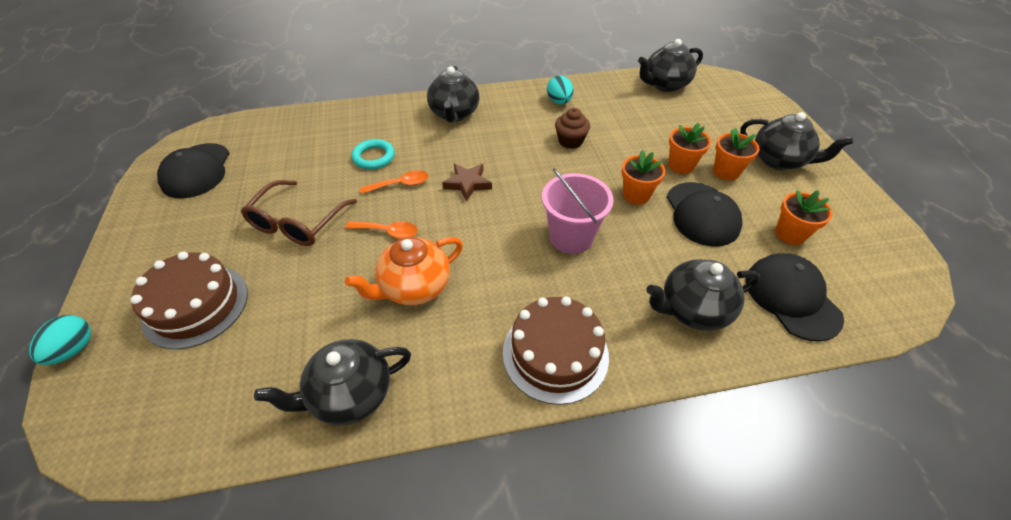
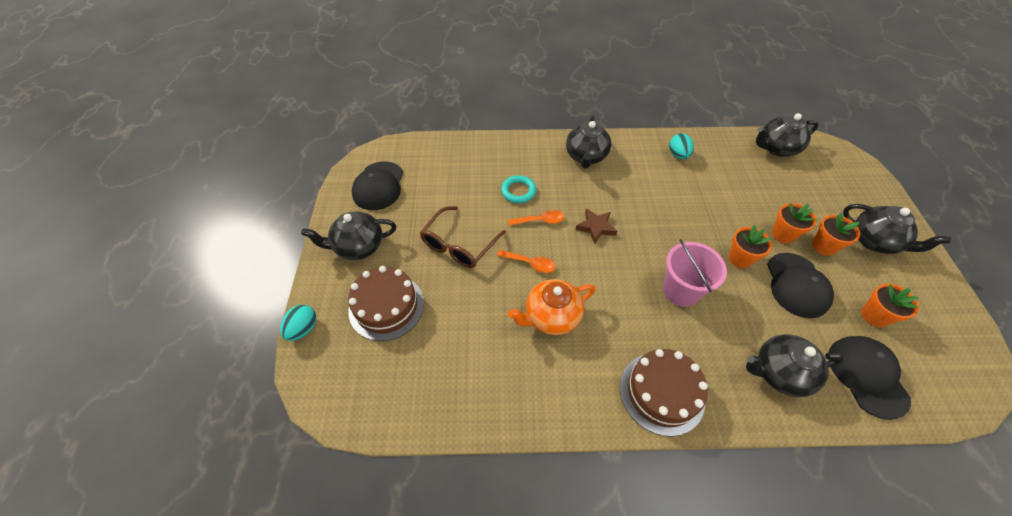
camera: 10 degrees right, 5 degrees up
(350, 395) = (503, 399): black teapot -> black teapot (358, 246)
(570, 141) = (686, 197): brown cupcake -> none

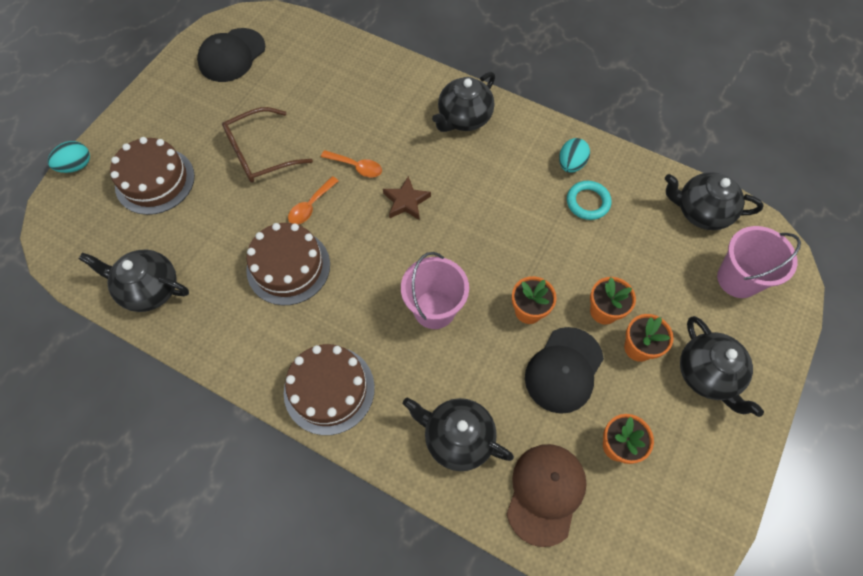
camera: 30 degrees right, 10 degrees up
(358, 246) = (171, 111): black teapot -> black teapot (149, 289)
(518, 191) = (360, 124): turquoise ring -> turquoise ring (588, 202)
(530, 263) = (311, 206): orange spoon -> orange spoon turned 75 degrees clockwise
(551, 317) = (288, 267): orange teapot -> brown cake
(833, 177) = (738, 279): none -> pink bucket
(867, 376) = (545, 493): black cap -> brown cap

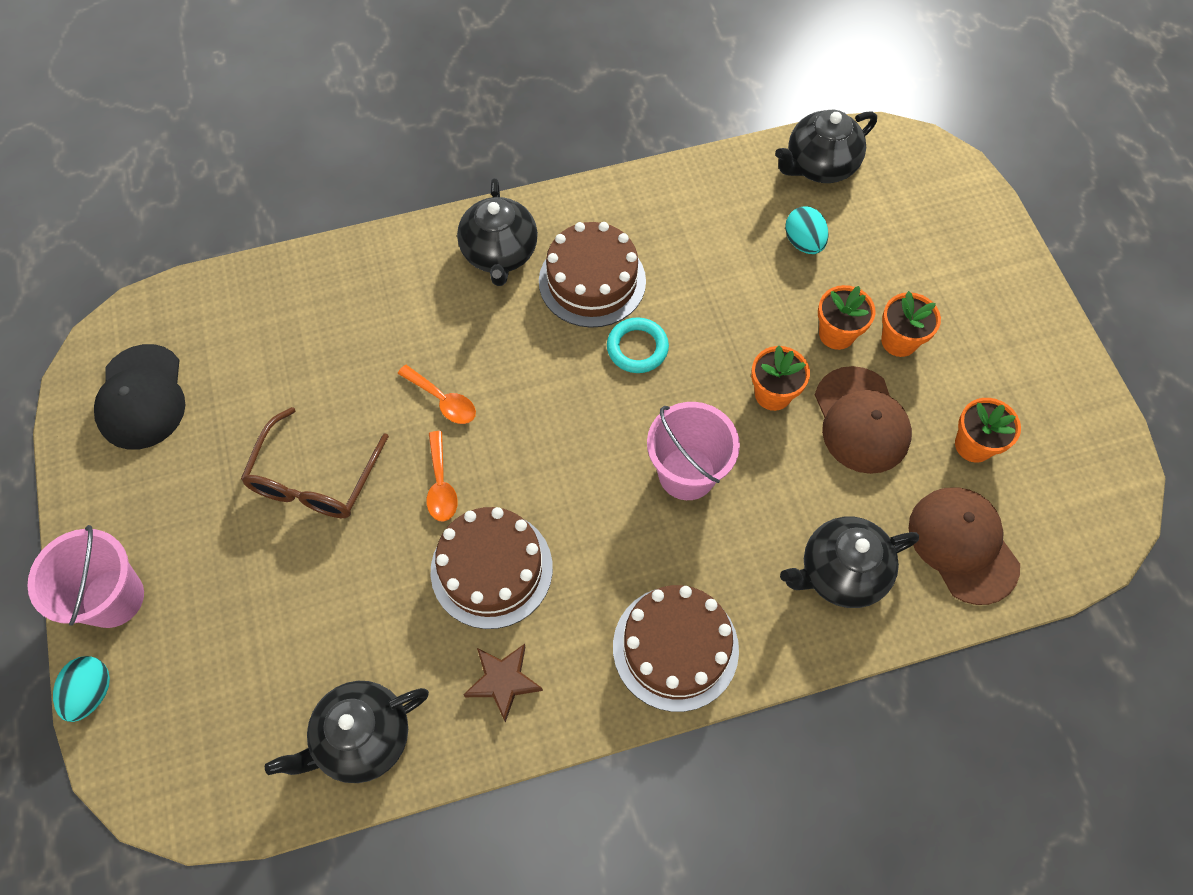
camera: 45 degrees left, 0 degrees up
(155, 181) = (220, 619): brown cake -> brown cake (592, 281)
(356, 167) = (442, 400): orange spoon -> orange spoon turned 60 degrees clockwise
(406, 201) = (538, 391): brown star -> brown star (503, 681)
(564, 370) = (861, 420): black cap -> brown cap
(571, 164) = (657, 215): turquoise egg -> turquoise egg (803, 242)
(588, 202) = (713, 240): turquoise ring -> turquoise ring (637, 348)
(707, 375) = (975, 314): black teapot -> none
(738, 279) = (912, 204): pink bucket -> pink bucket (113, 598)

